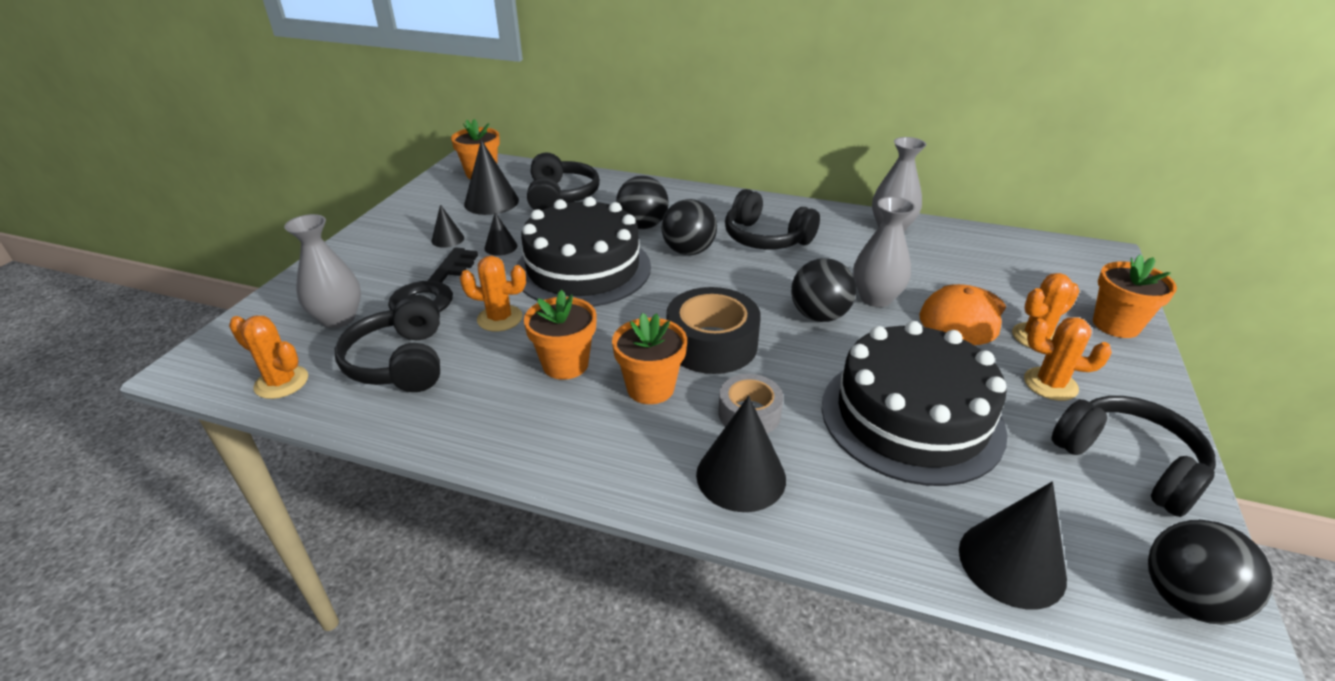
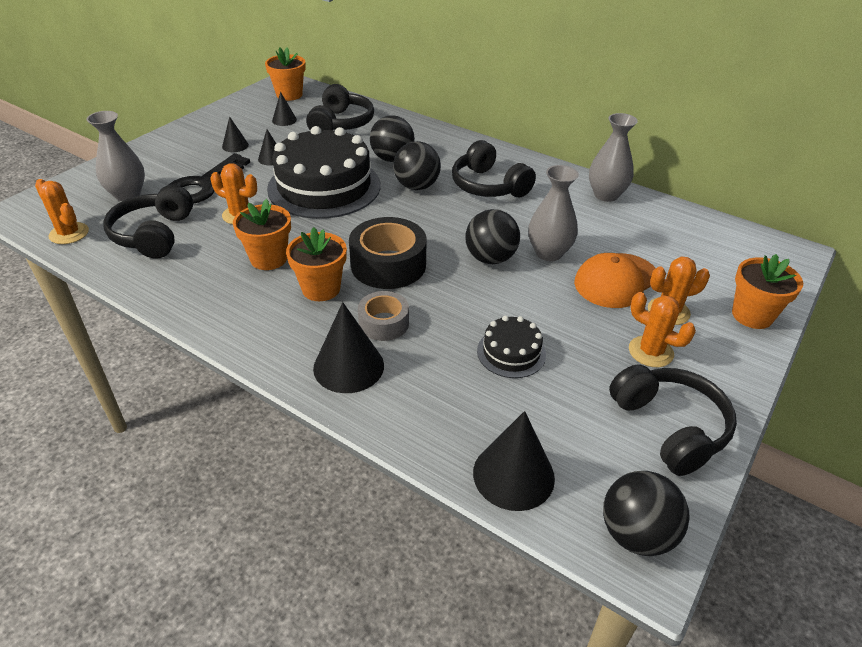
camera: 15 degrees right, 5 degrees up
(491, 202) = (284, 120): black cone -> black cone, size x0.55
(911, 417) = (511, 352): black cake -> black cake, size x0.46

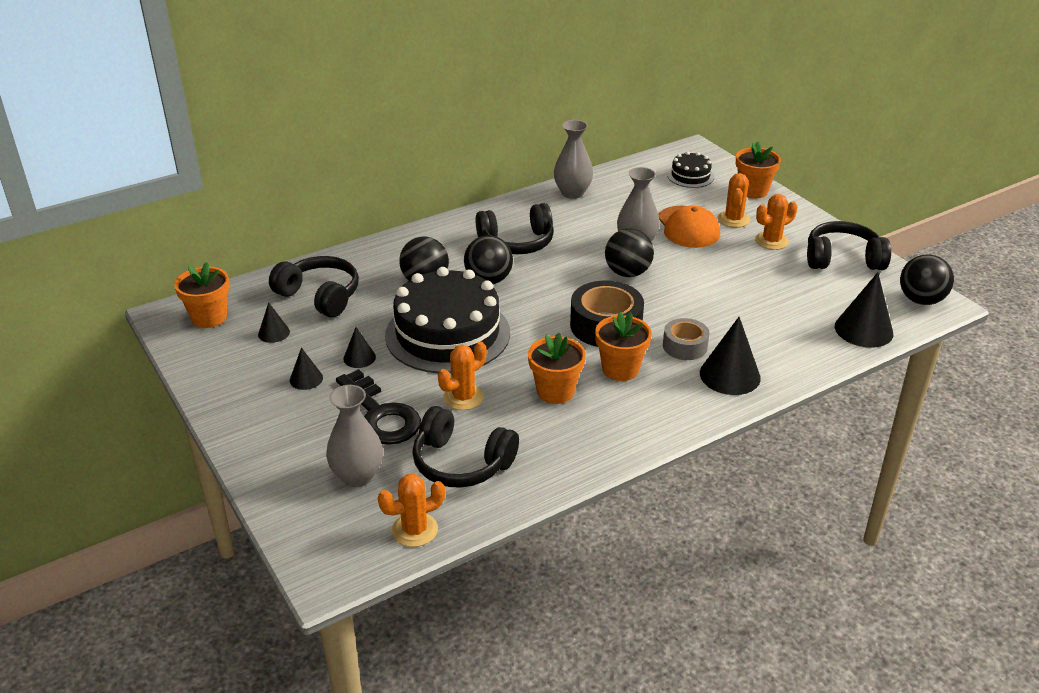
camera: 65 degrees left, 5 degrees down
(511, 352) = (747, 296): black cake -> black cake (690, 176)

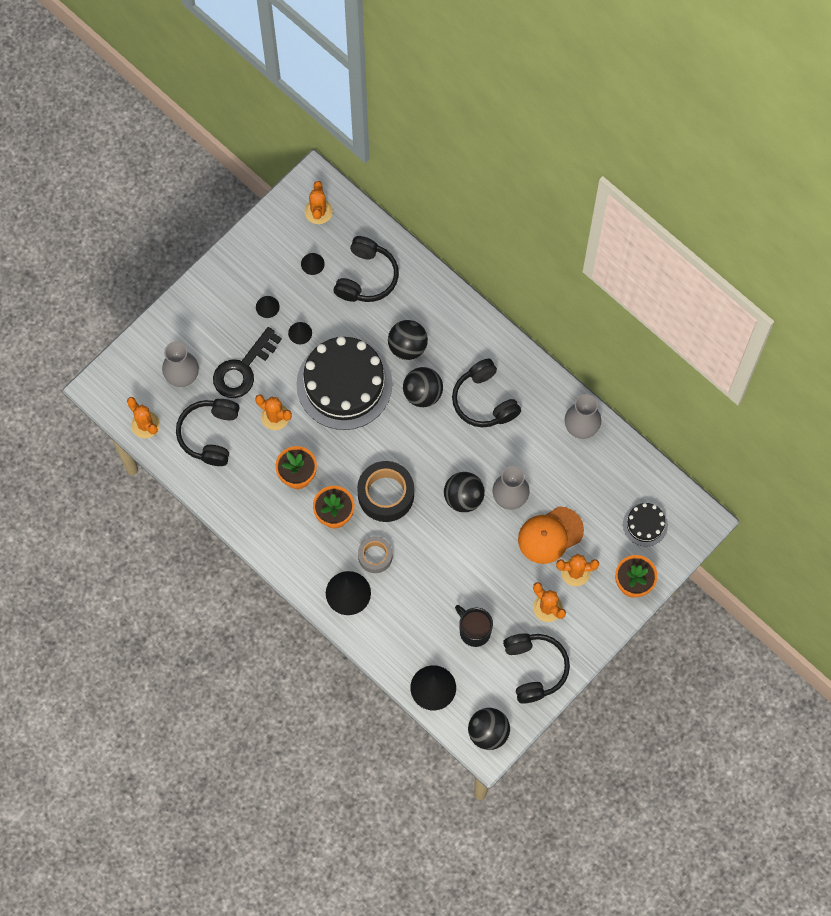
camera: 75 degrees right, 35 degrees up
(209, 317) = (318, 211): orange flower pot -> orange cactus
(793, 290) = (474, 631): none -> black mug

